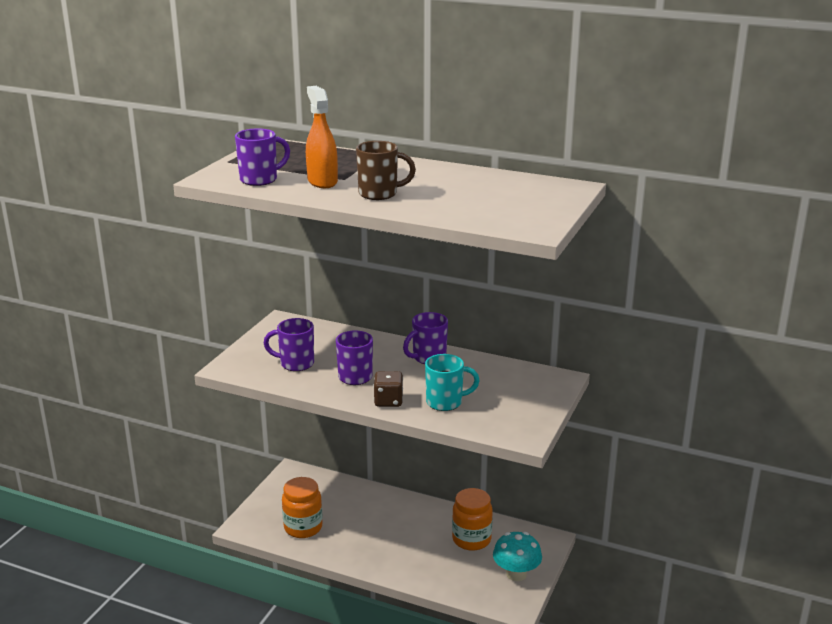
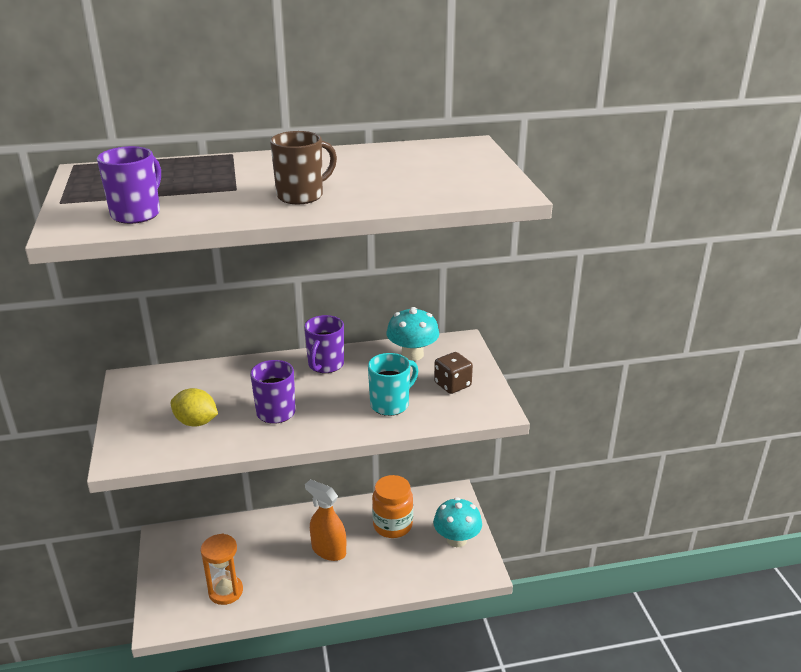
camera: 35 degrees left, 5 degrees up
(295, 364) = (196, 422): purple mug -> yellow lemon
(303, 527) = (225, 591): orange jar -> orange hourglass
(322, 181) = (216, 198): orange spray bottle -> orange spray bottle (328, 550)
(388, 401) = (336, 425): brown dice -> brown dice (452, 385)
(507, 373) = (412, 354): none -> turquoise mushroom

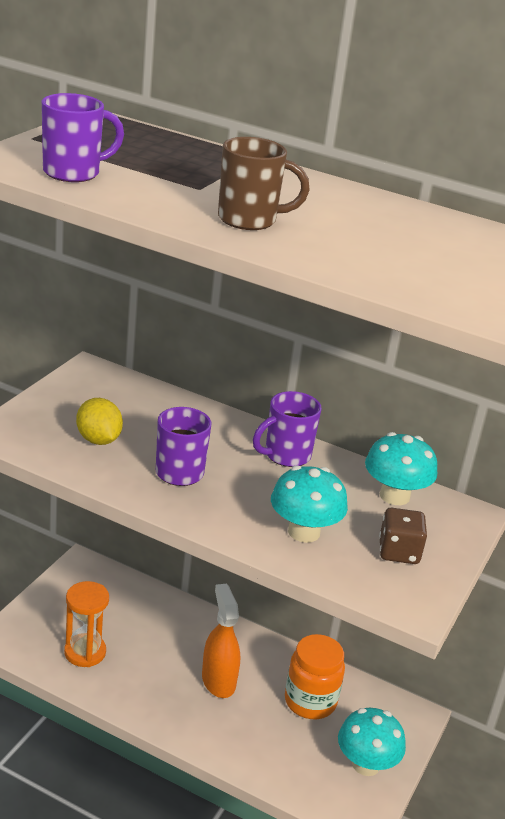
camera: 35 degrees right, 0 degrees up
(391, 404) = (304, 532): turquoise mug -> turquoise mushroom

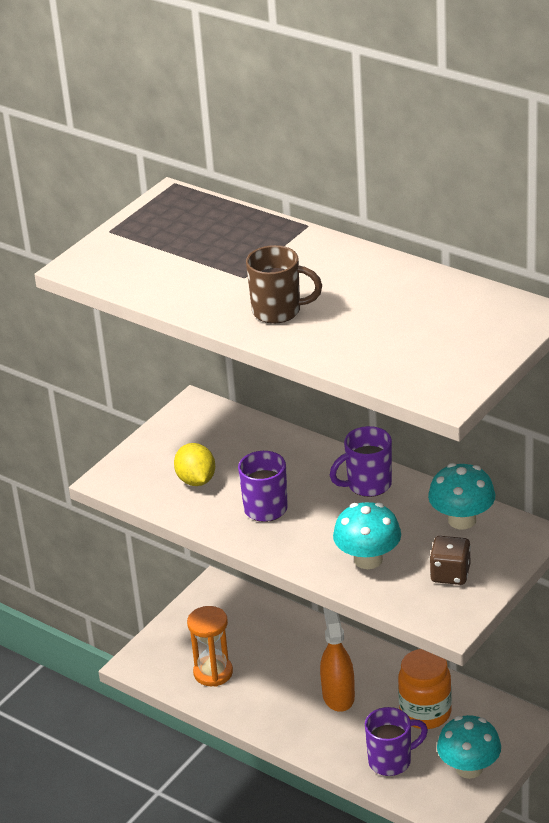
camera: 15 degrees right, 5 degrees up
(73, 173) = (140, 272): purple mug -> purple mug (391, 761)

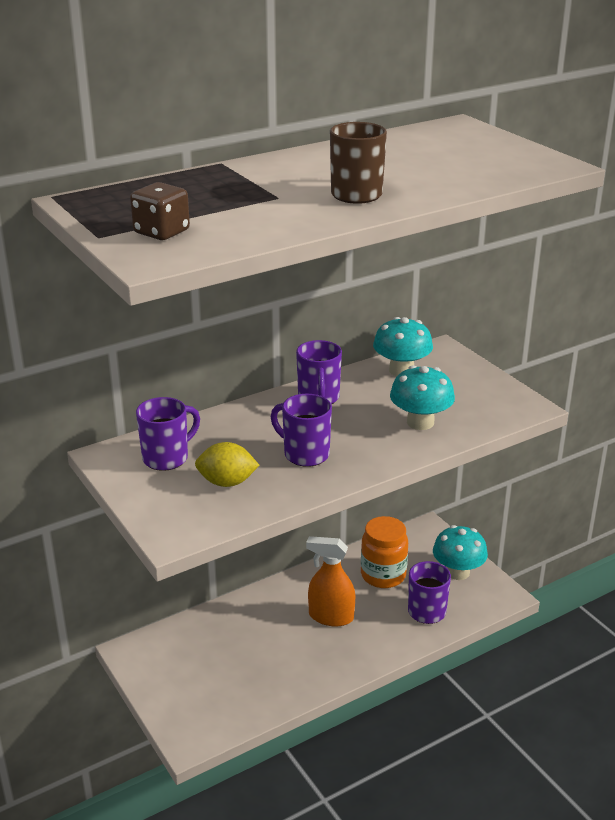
camera: 70 degrees left, 5 degrees down
(211, 436) = (167, 458): none -> purple mug
(213, 673) = (244, 687): orange hourglass -> none
(450, 574) = (466, 392): brown dice -> brown dice (161, 232)

